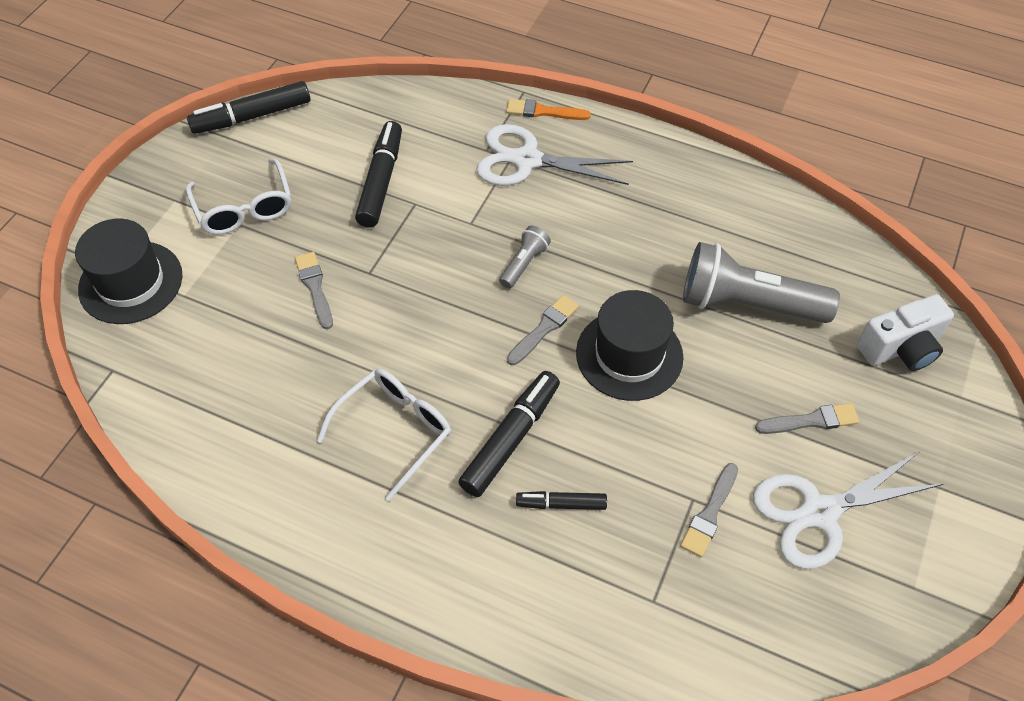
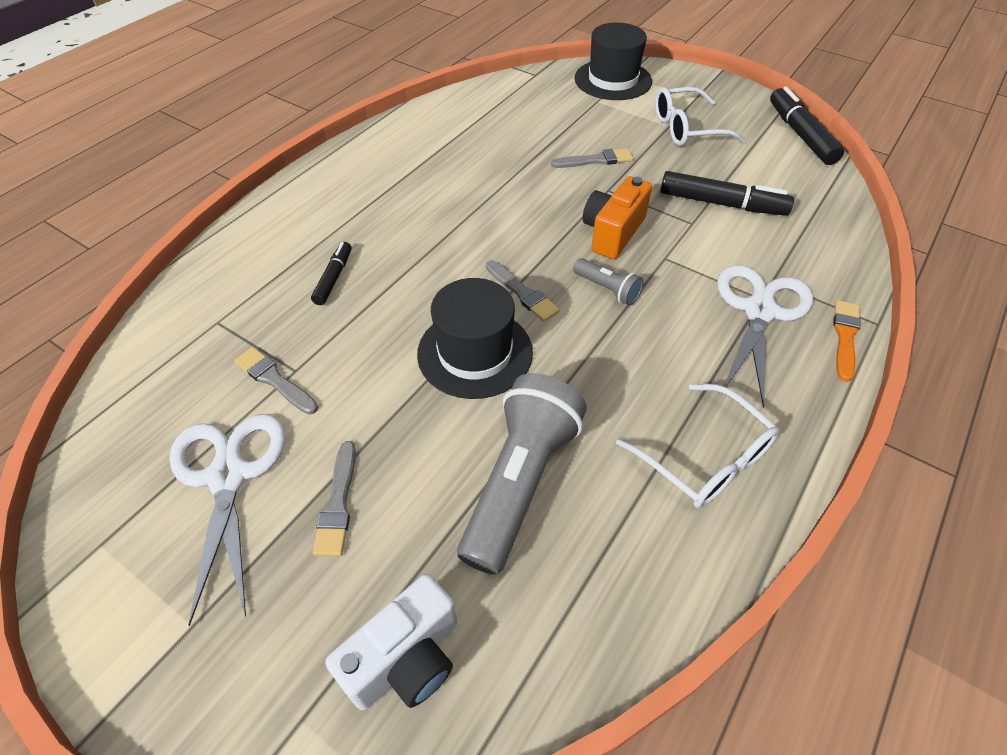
camera: 100 degrees right, 5 degrees down
(395, 430) = (442, 193): white glasses -> white glasses (705, 458)
(441, 264) = (612, 233): none -> orange camera
(511, 438) = (409, 256): black marker -> none
(900, 348) = (405, 659): white camera -> white camera turned 120 degrees counterclockwise

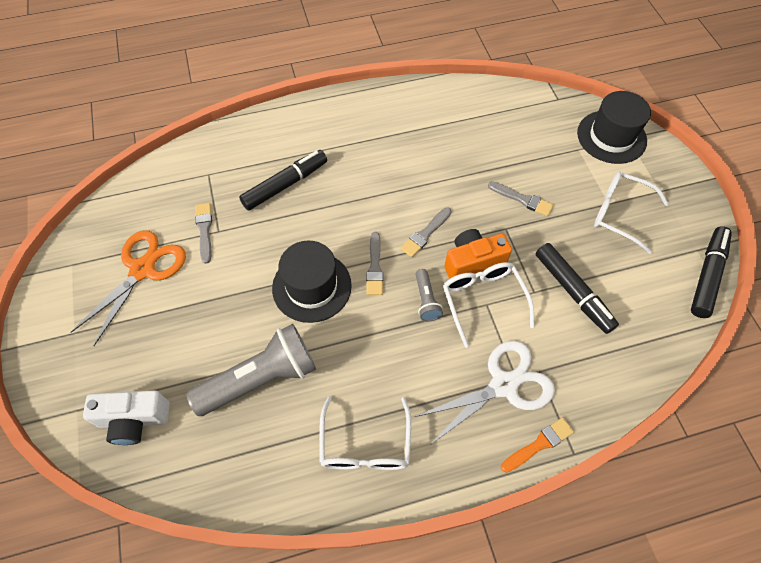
camera: 40 degrees right, 10 degrees up
(228, 476) = (142, 269): white scissors -> orange scissors
(333, 278) = (285, 185): black marker -> black marker, size x1.73
(338, 503) = (173, 321): grey brush -> grey brush (425, 234)
(658, 256) = (483, 300): none -> white glasses

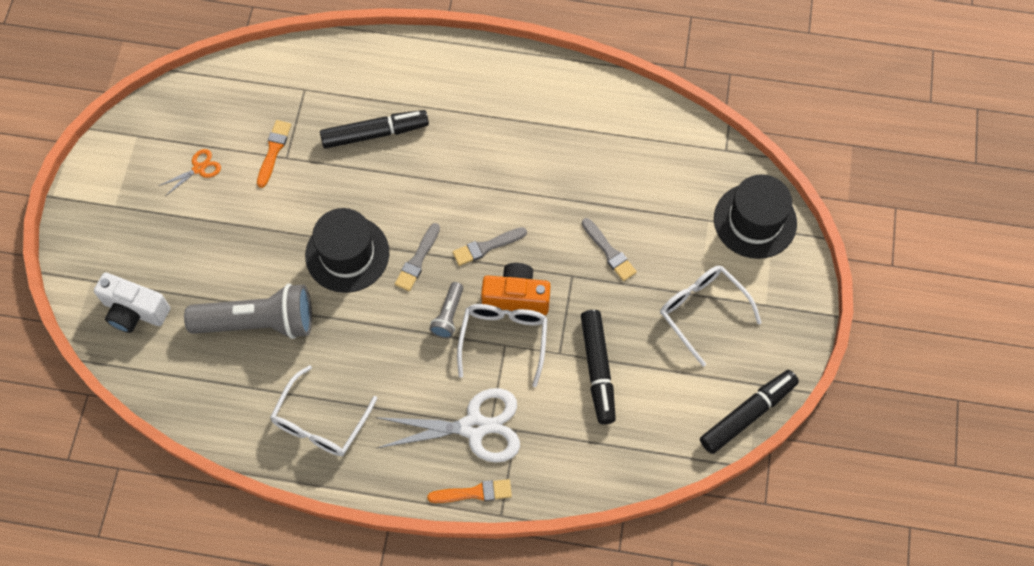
camera: 25 degrees right, 5 degrees up
(142, 269) = (199, 168): orange scissors -> orange scissors, size x0.48
(204, 230) = (273, 151): grey brush -> orange brush

